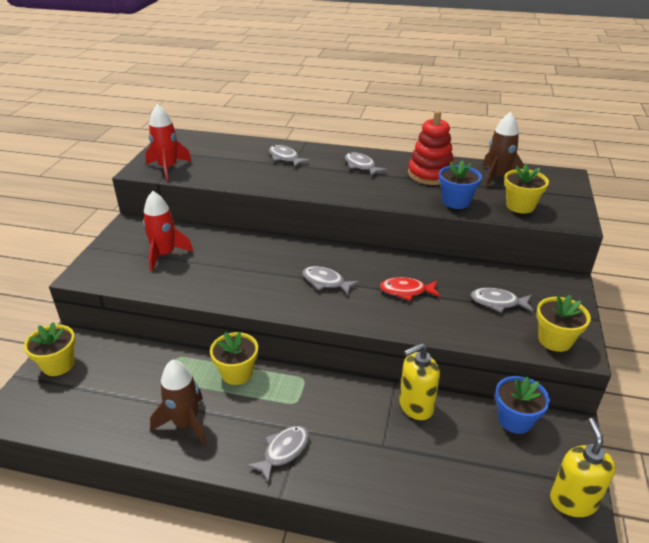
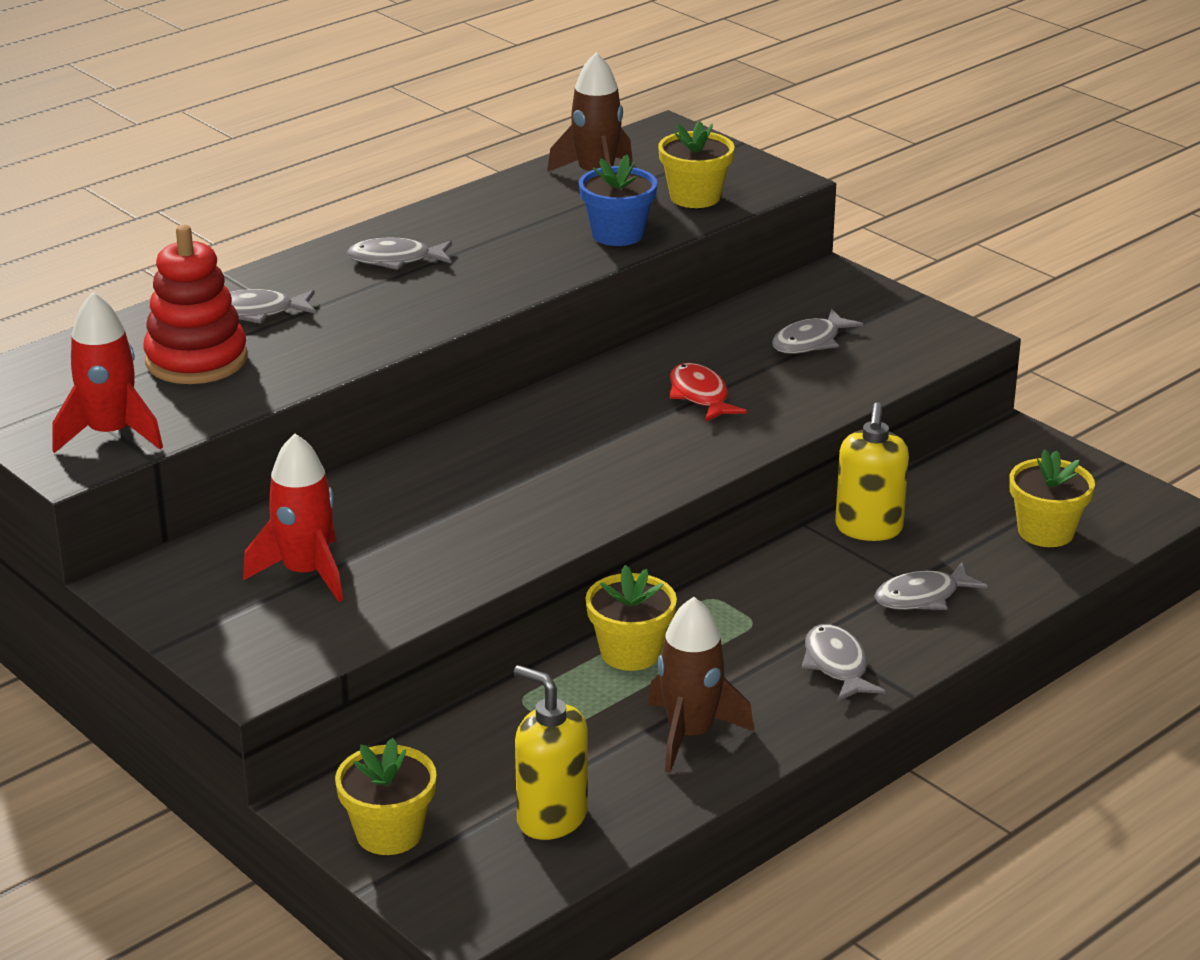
camera: 55 degrees left, 5 degrees down
(326, 282) = (593, 450): grey fish -> grey fish (922, 597)
(406, 291) = (700, 396): red fish -> red fish turned 120 degrees clockwise
(430, 174) = (510, 219): red stacking toy -> red stacking toy (196, 360)
(515, 420) = (969, 468): blue flower pot -> none
(555, 340) = (926, 340): yellow flower pot -> yellow flower pot (1046, 532)
(573, 501) = (1119, 492): yellow soap dispenser -> yellow soap dispenser (551, 818)

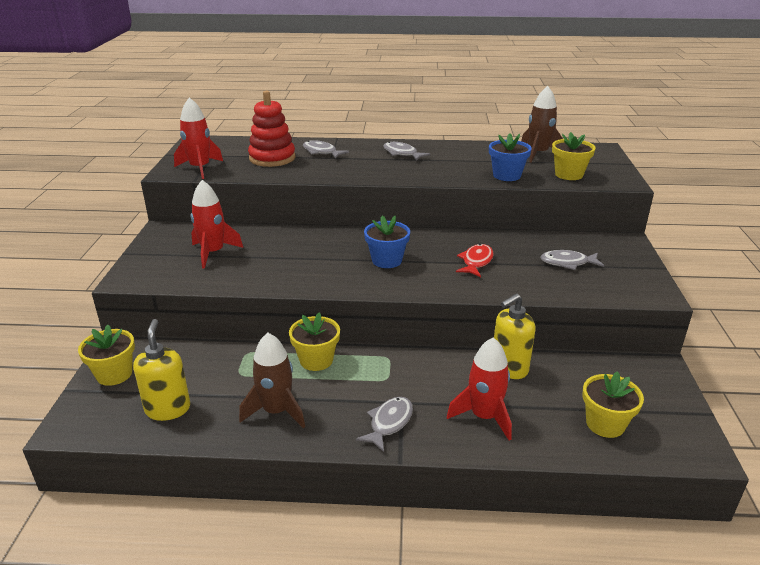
camera: 45 degrees right, 0 degrees up
(582, 453) = (387, 260): none -> blue flower pot
(922, 597) = (484, 416): grey fish -> red rocket

